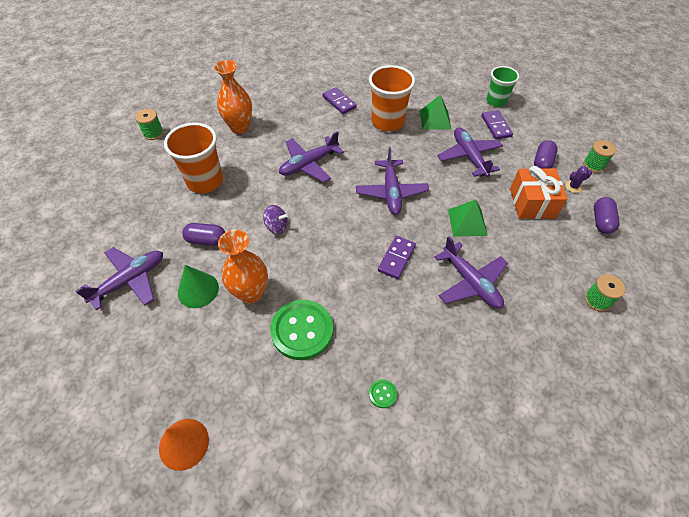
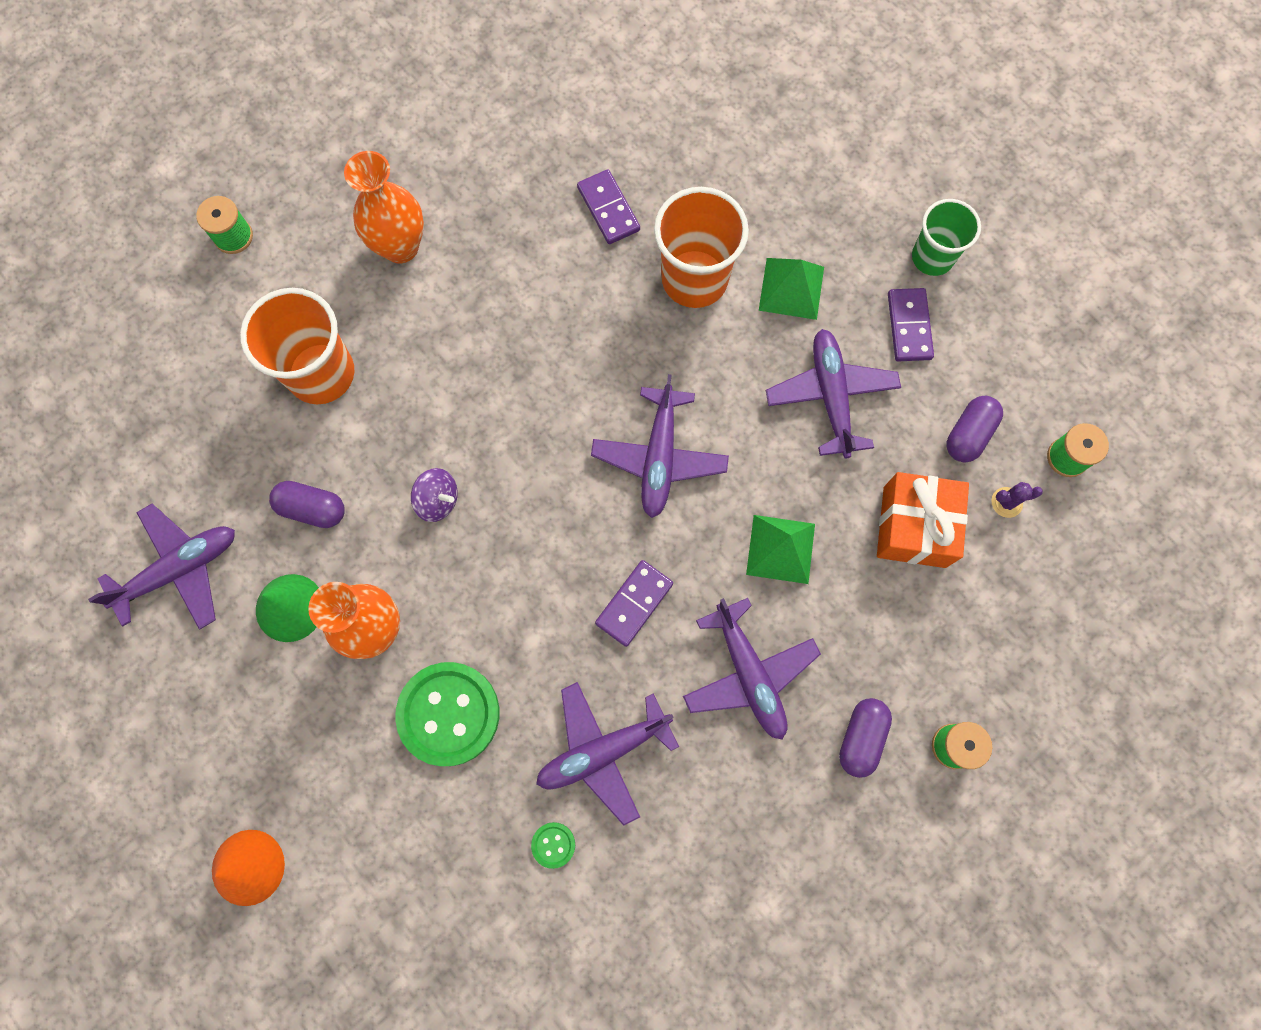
camera: 10 degrees right, 20 degrees up
(309, 164) = (519, 364): purple plane -> purple plane (603, 751)
(601, 221) = (1027, 589): purple capsule -> purple capsule (861, 738)

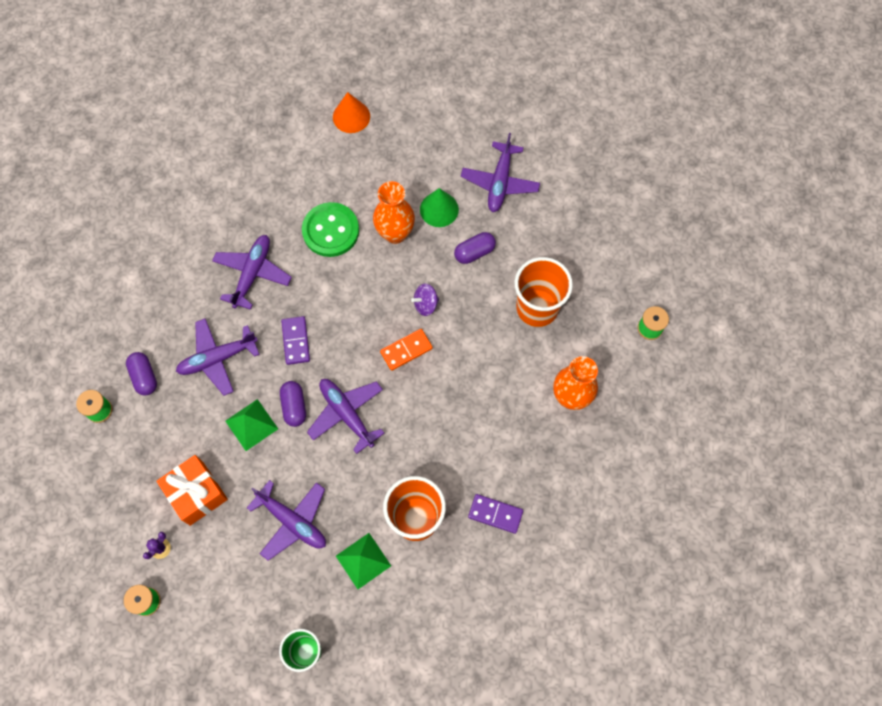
camera: 135 degrees right, 5 degrees down
(518, 466) = (406, 350): none -> orange domino
(553, 845) = (240, 224): green button -> none
(749, 674) = (217, 358): purple plane -> purple plane turned 45 degrees counterclockwise
(909, 326) = (285, 598): purple domino -> none
(968, 434) = (207, 566): purple capsule -> purple capsule (294, 406)

